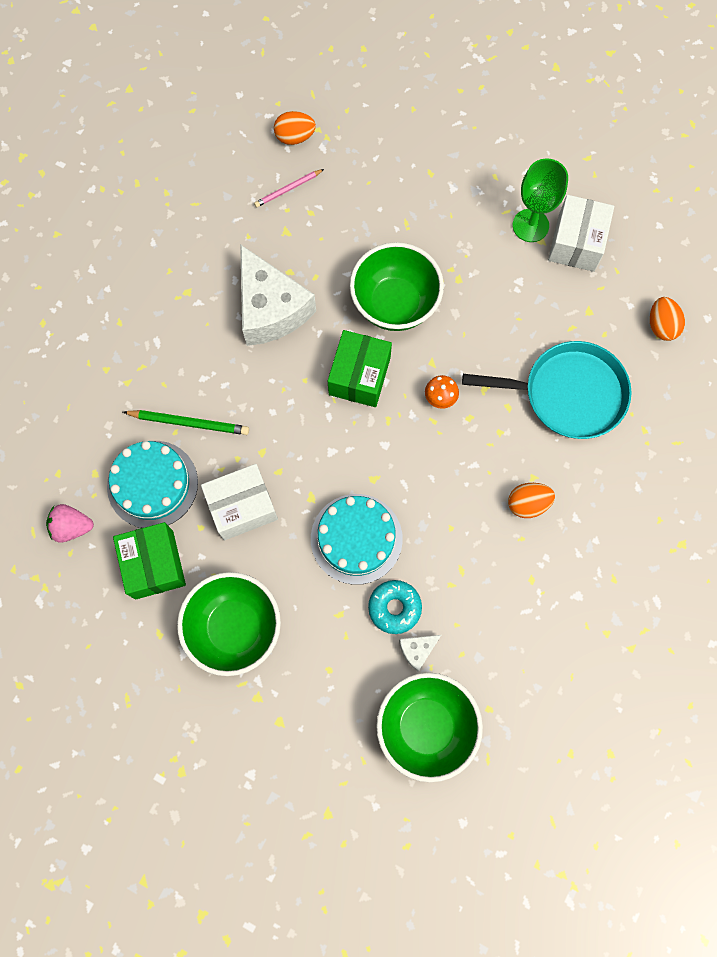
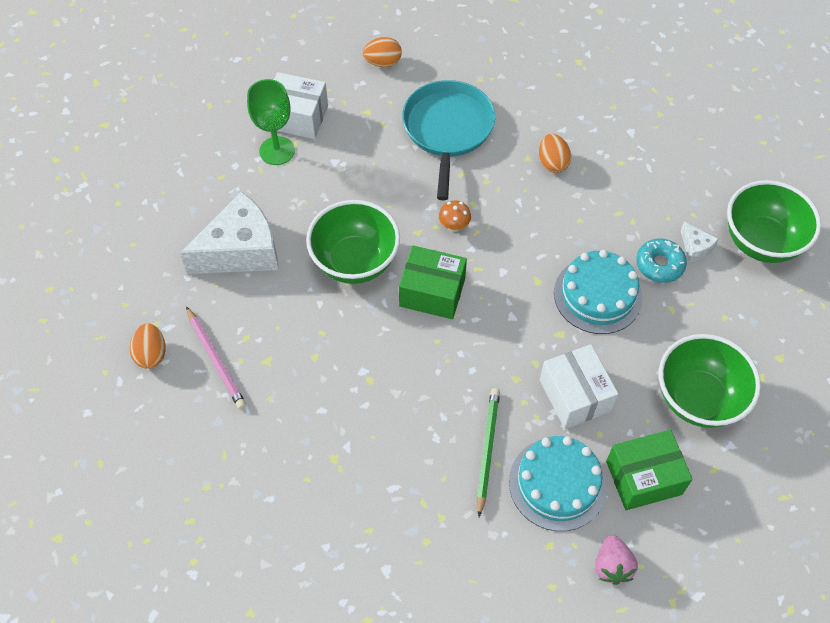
camera: 90 degrees left, 15 degrees down
(271, 309) = (357, 374): white cheese -> white cheese (241, 250)
(288, 189) = (215, 359): pink pencil -> pink pencil, size x1.51

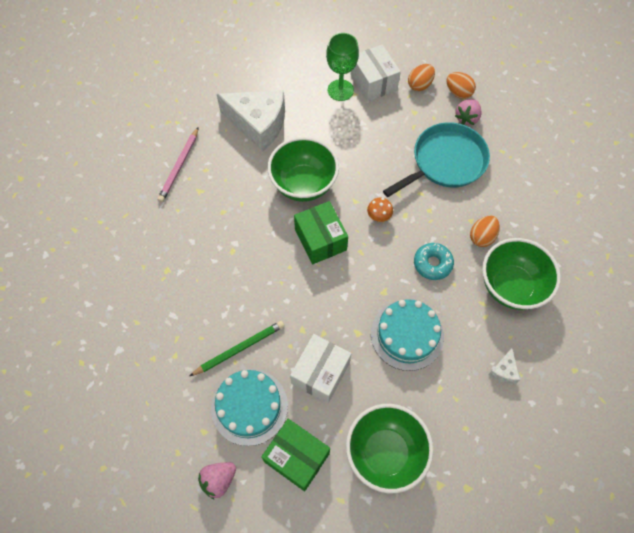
camera: 50 degrees right, 5 degrees up
(151, 354) = (157, 135): orange egg -> orange egg (419, 85)
(417, 78) = (467, 118): none -> pink strawberry
(659, 264) = (467, 357): turquoise donut -> turquoise donut (432, 264)
(761, 242) = (551, 412): green bowl -> green bowl (511, 286)

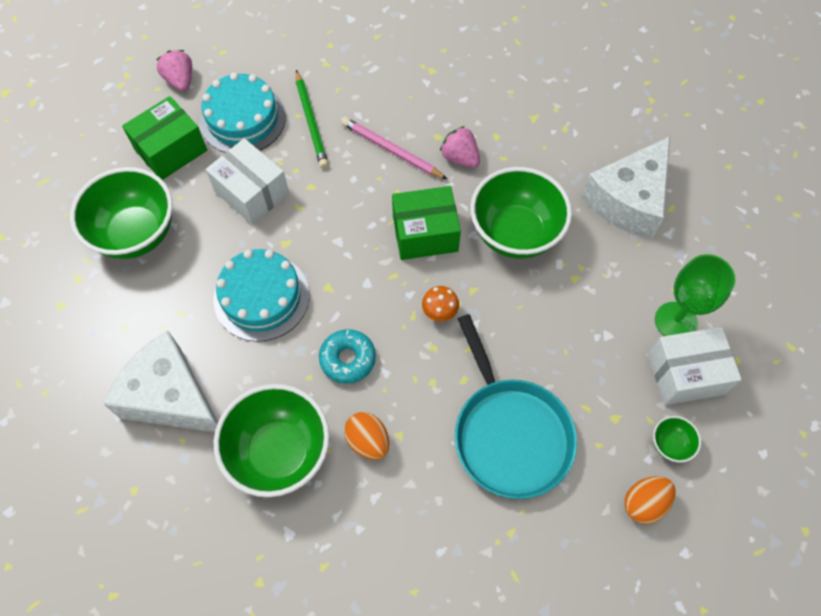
camera: 105 degrees right, 0 degrees up
(179, 166) = (576, 102): pink pencil -> pink pencil (392, 150)
(419, 85) = (670, 444): orange egg -> green bowl
(467, 118) = (588, 498): pink strawberry -> pink strawberry (460, 158)
(503, 371) = (171, 396): white cheese -> white cheese, size x2.38

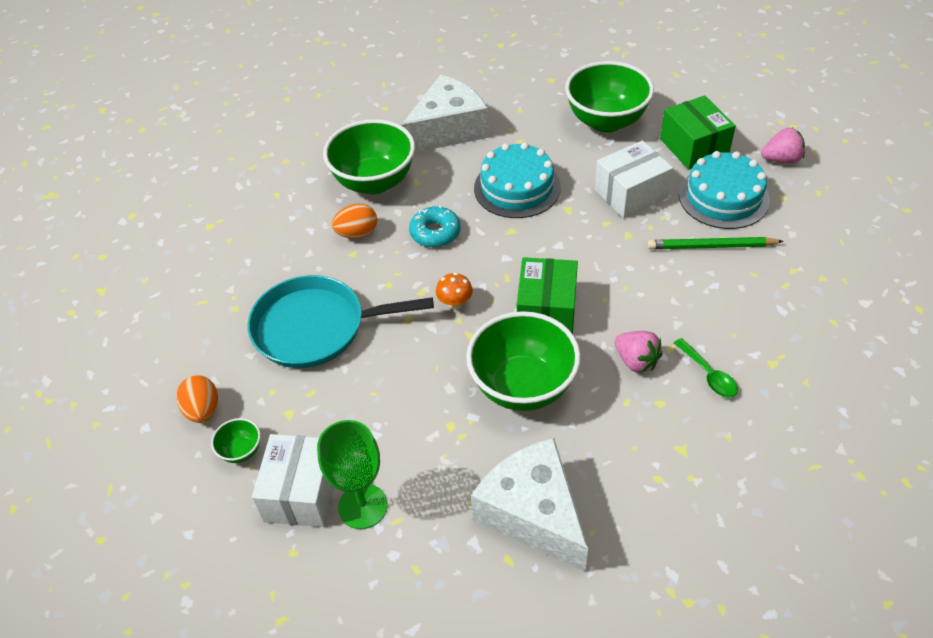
camera: 110 degrees right, 15 degrees down
(392, 150) = (659, 304): pink pencil -> none
(457, 108) = (708, 375): none -> green spoon
(460, 158) = (636, 361): pink strawberry -> pink strawberry turned 75 degrees clockwise

